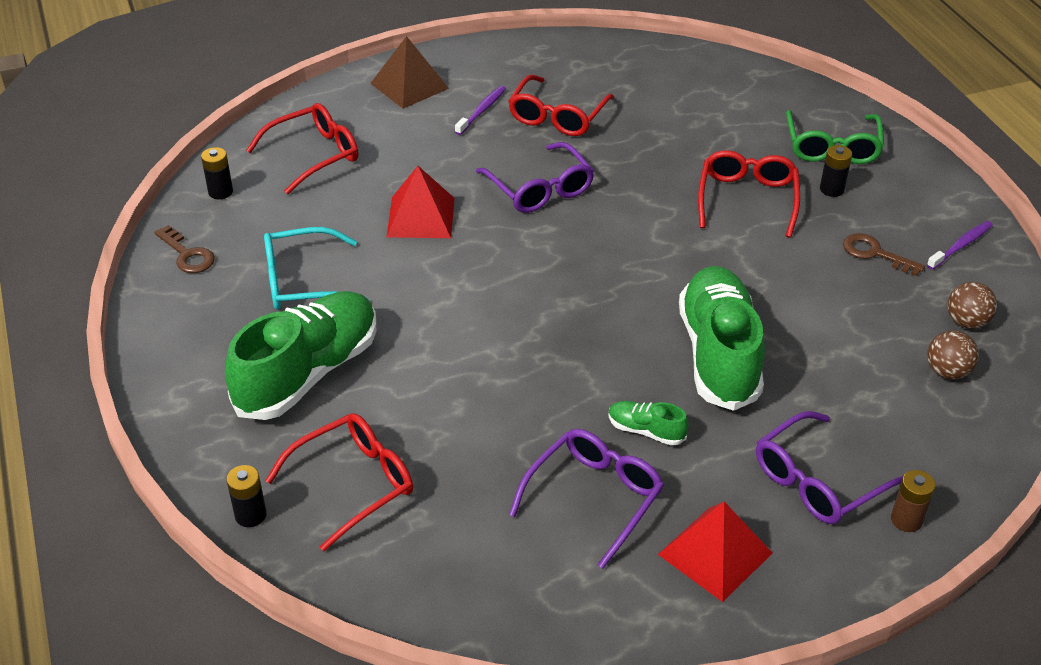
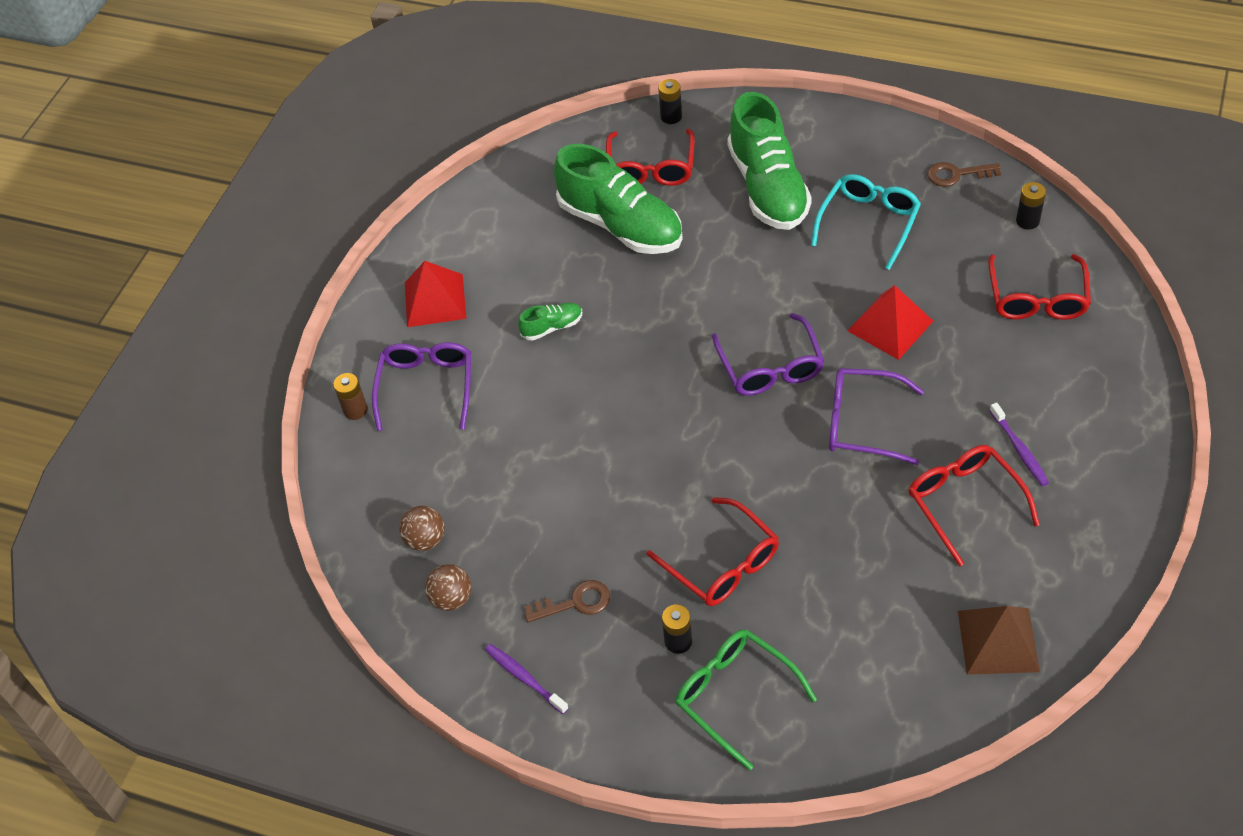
camera: 135 degrees right, 10 degrees up
(409, 86) = (1107, 417): brown pyramid -> brown pyramid (997, 640)
(593, 499) = (529, 269): purple glasses -> purple glasses (770, 366)
(718, 354) = (575, 413): green shoe -> green shoe (621, 225)
(961, 246) = (524, 678): purple toothbrush -> purple toothbrush turned 135 degrees clockwise

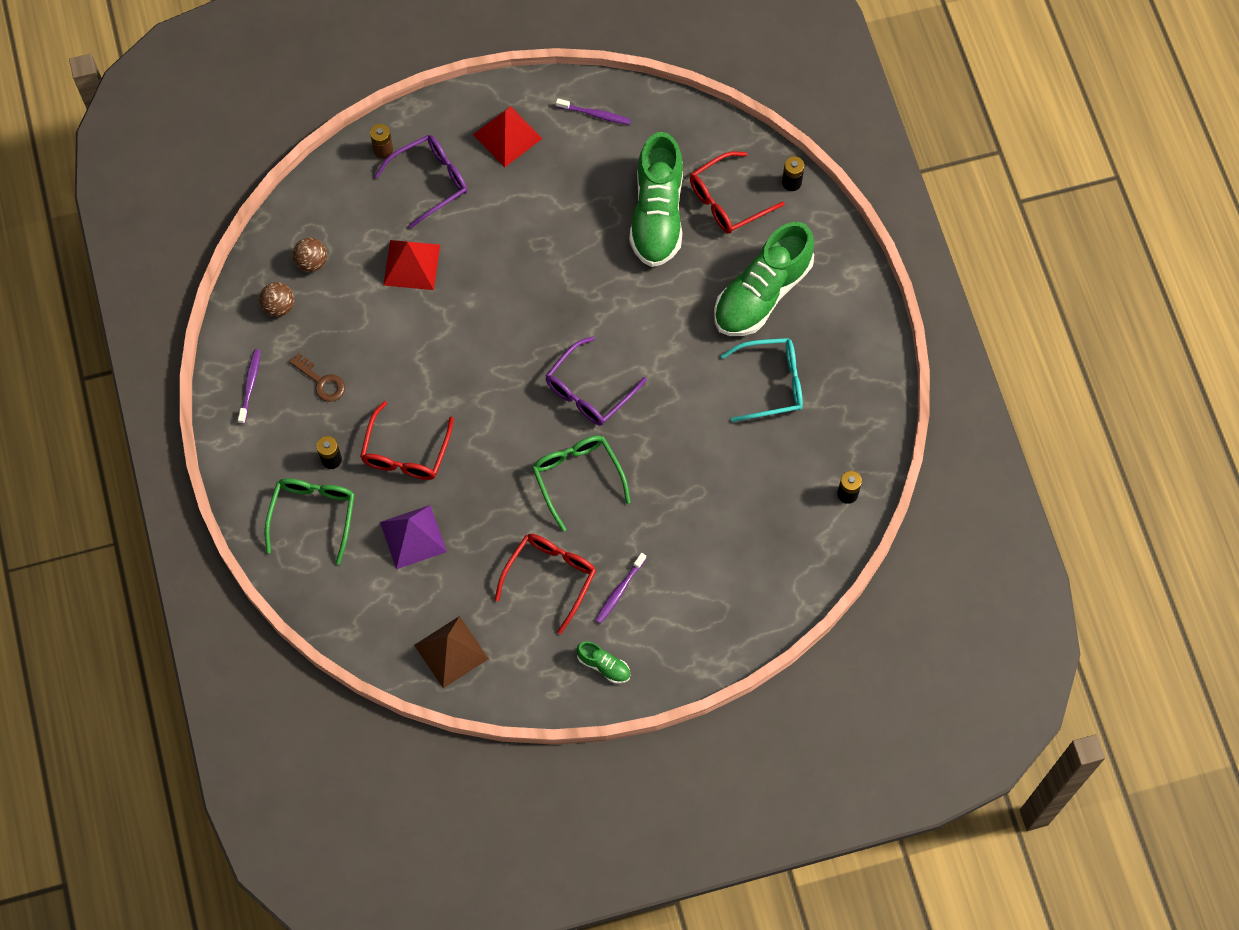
camera: 50 degrees right, 15 degrees up
(475, 222) = (595, 114): none -> purple toothbrush
(552, 327) = (533, 228): green shoe -> green shoe (604, 666)
(830, 607) = (413, 536): none -> purple pyramid
(863, 423) = (578, 478): purple glasses -> green glasses
(890, 325) = (679, 450): red pyramid -> red pyramid (412, 264)
(956, 174) = (864, 419): brown key -> none
(1037, 297) = (771, 537): red glasses -> none

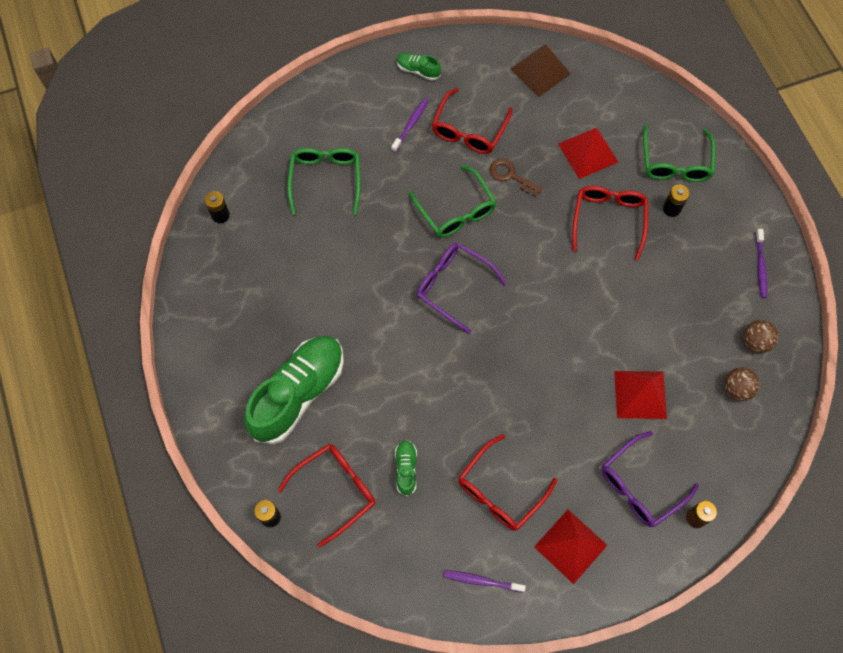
camera: 175 degrees right, 0 degrees up
(321, 381) = (697, 275): brown key -> brown key (510, 176)
(413, 536) = (588, 153): purple pyramid -> red pyramid
(566, 188) = (500, 490): none -> red glasses
(589, 390) = (454, 287): purple glasses -> purple glasses turned 90 degrees counterclockwise
(657, 214) = (406, 469): green shoe -> green shoe, size x0.43
(725, 527) = (326, 180): none -> green glasses
(770, 383) = (289, 306): turquoise glasses -> none

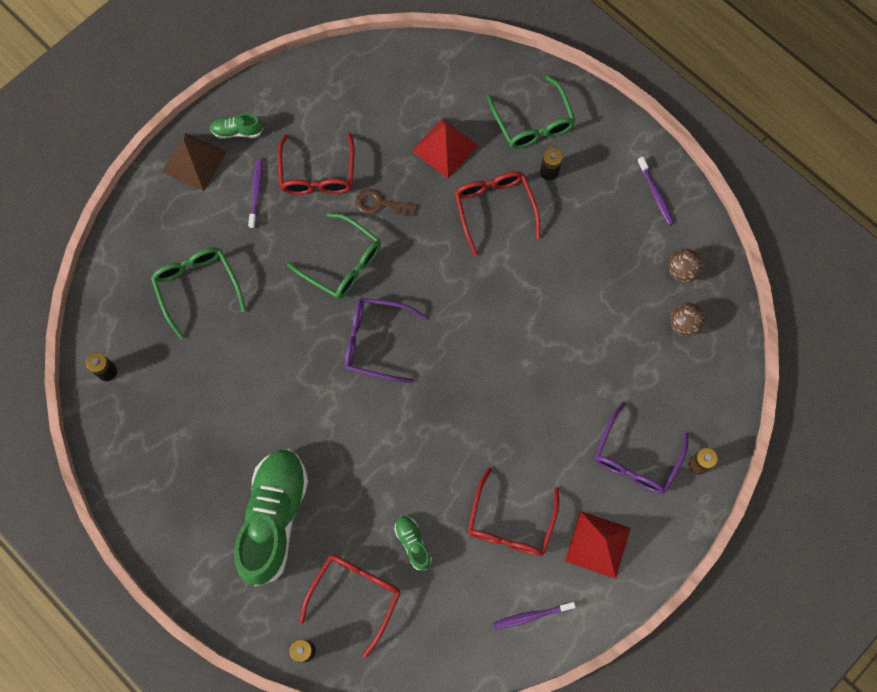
camera: 25 degrees left, 5 degrees up
(540, 71) = (360, 81): brown pyramid -> brown pyramid (194, 162)
(640, 394) = (598, 370): red pyramid -> none

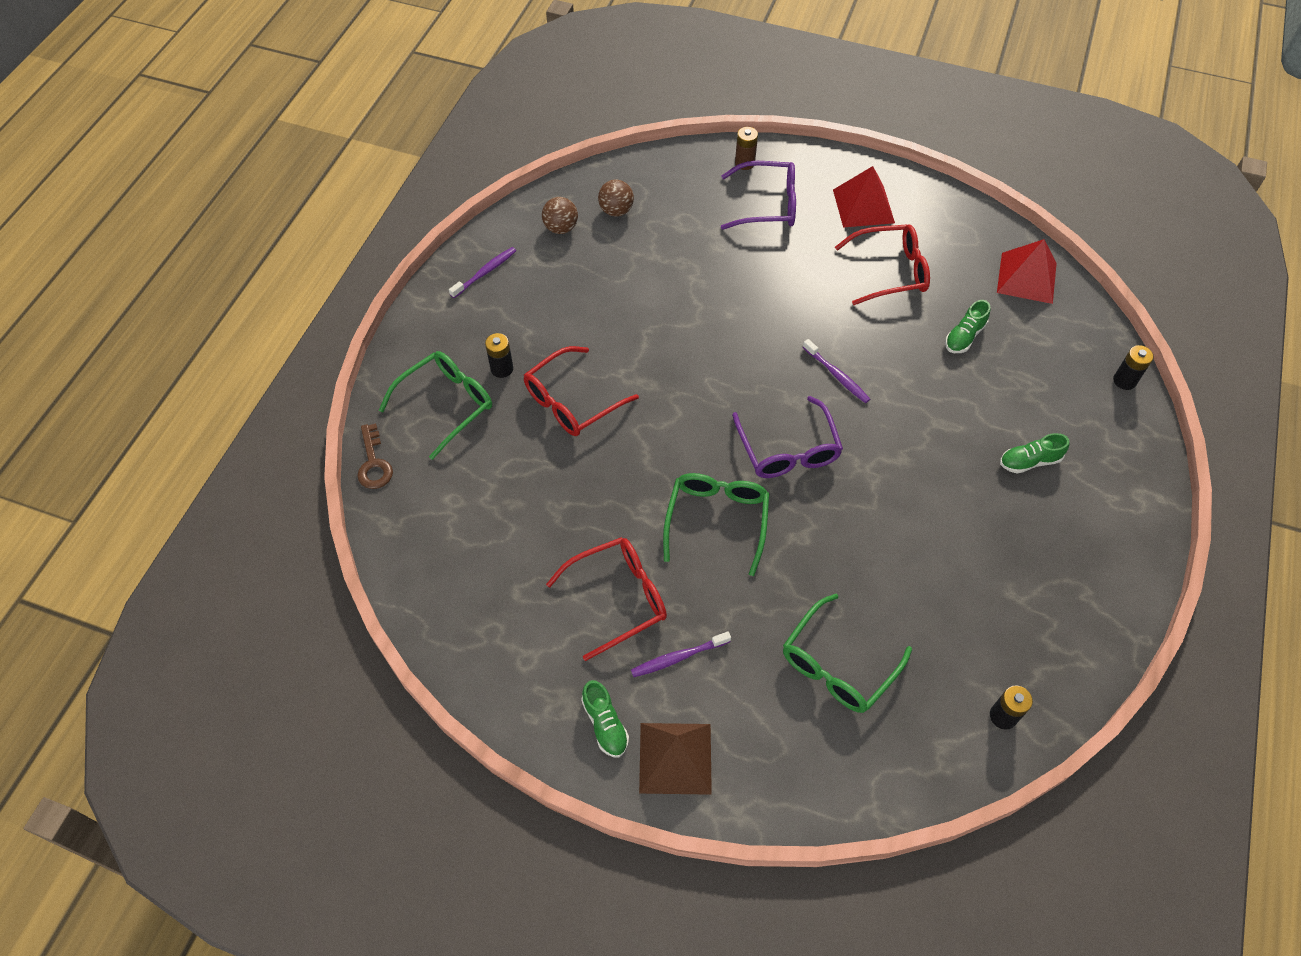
camera: 115 degrees left, 15 degrees down
(274, 518) = (1029, 461): green shoe -> green shoe, size x0.43
(355, 596) = (1046, 362): red glasses -> none
(380, 204) = (623, 513): brown key -> brown key (374, 463)
(445, 148) = (518, 477): red pyramid -> red pyramid (1027, 277)
(531, 616) = (958, 229): purple toothbrush -> purple toothbrush (837, 375)

